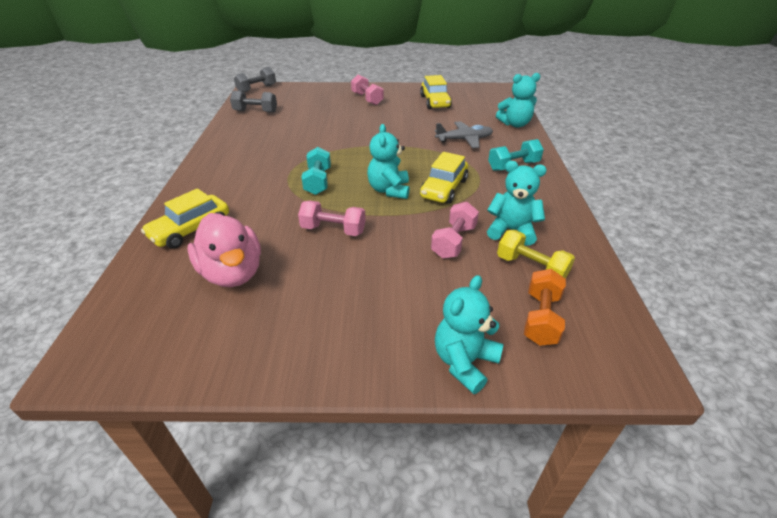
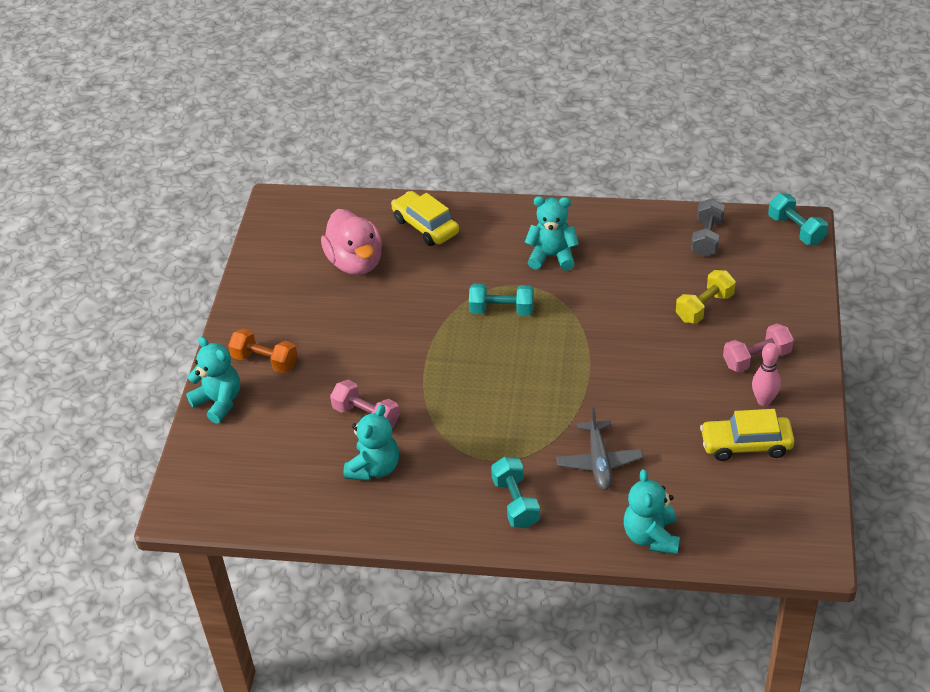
camera: 100 degrees right, 5 degrees up
(232, 273) = (355, 262): pink duck -> pink duck turned 90 degrees counterclockwise
(257, 89) = (796, 230): grey dumbbell -> turquoise dumbbell
(333, 230) = (405, 325): pink dumbbell -> none
(389, 190) = (473, 371): turquoise teddy bear -> turquoise teddy bear (552, 256)
(400, 97) = (764, 400): none -> pink bowling pin
(444, 188) = (469, 421): yellow car -> none
(531, 268) = (312, 470): yellow dumbbell -> yellow dumbbell (704, 307)
(541, 318) = (248, 460): orange dumbbell -> orange dumbbell (265, 361)

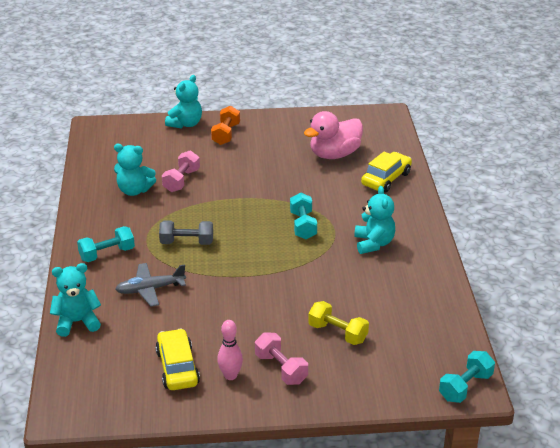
camera: 75 degrees right, 10 degrees down
(706, 238) = (430, 328): grey dumbbell -> grey dumbbell (187, 242)

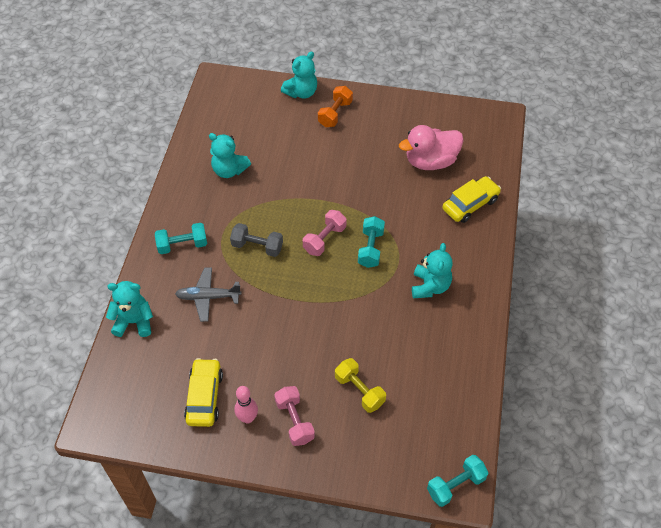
camera: 15 degrees right, 20 degrees up
(181, 180) = (275, 166): pink dumbbell -> pink dumbbell (324, 239)

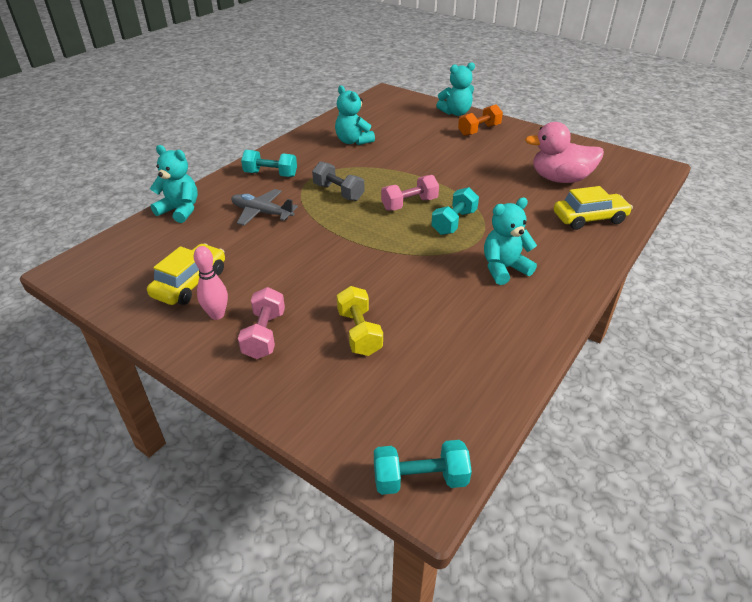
camera: 25 degrees right, 15 degrees down
(430, 286) = (504, 269): turquoise teddy bear -> turquoise teddy bear turned 150 degrees counterclockwise

